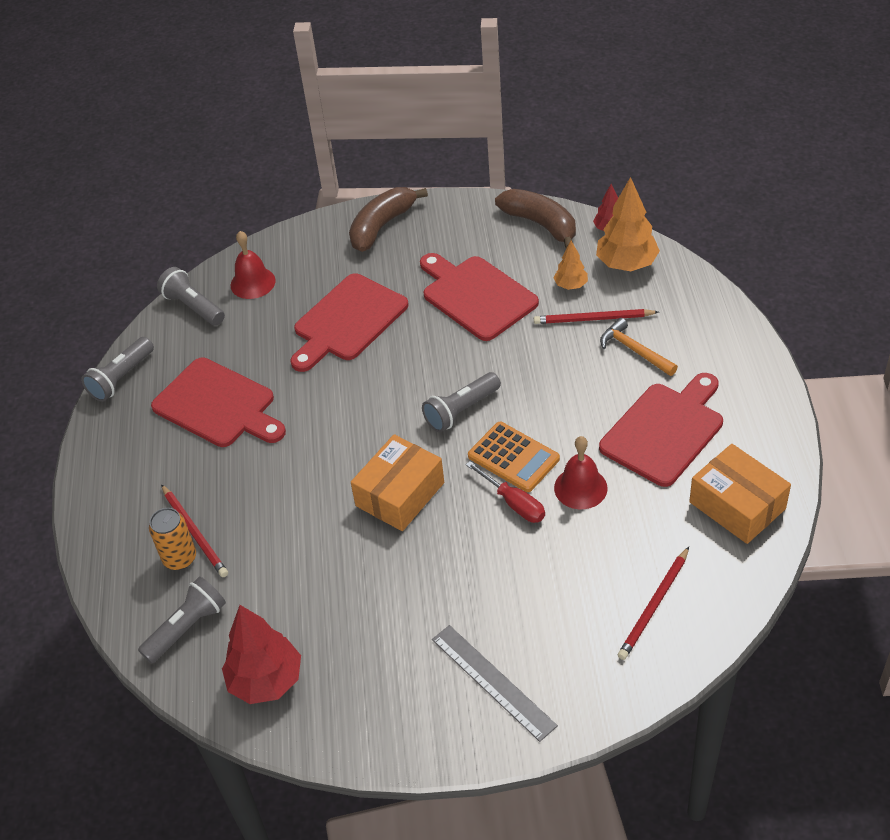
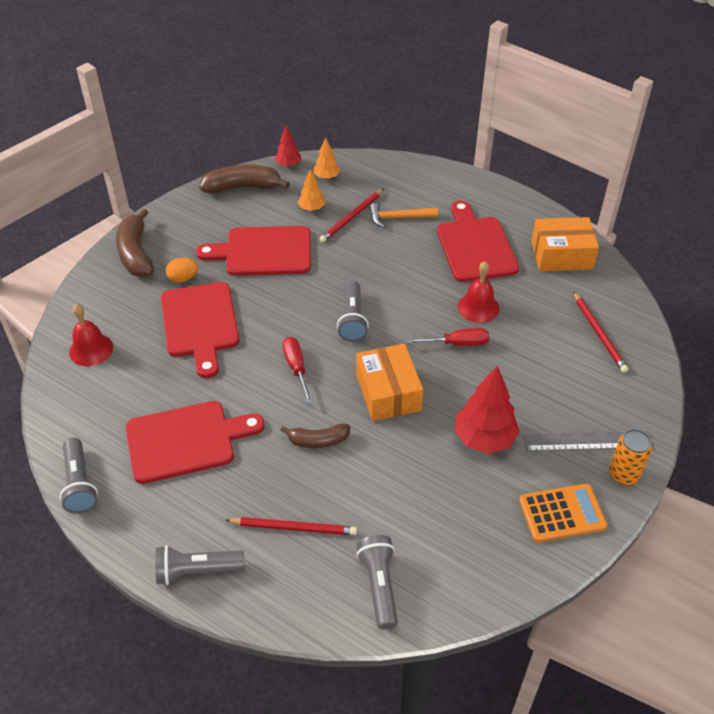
camera: 55 degrees left, 0 degrees up
(180, 558) = (308, 551): orange can -> orange can (623, 474)
(193, 307) = (66, 396): grey flashlight -> grey flashlight (197, 571)
(266, 681) = (474, 564): red tree -> red tree (484, 439)
(298, 485) = (318, 440): none -> brown banana
(363, 415) = (296, 368): none -> red screwdriver
(386, 273) = (183, 278): none -> orange egg
(513, 457) = (420, 320): orange calculator -> orange calculator (562, 513)
(626, 264) = (326, 177): orange tree -> orange tree, size x0.54

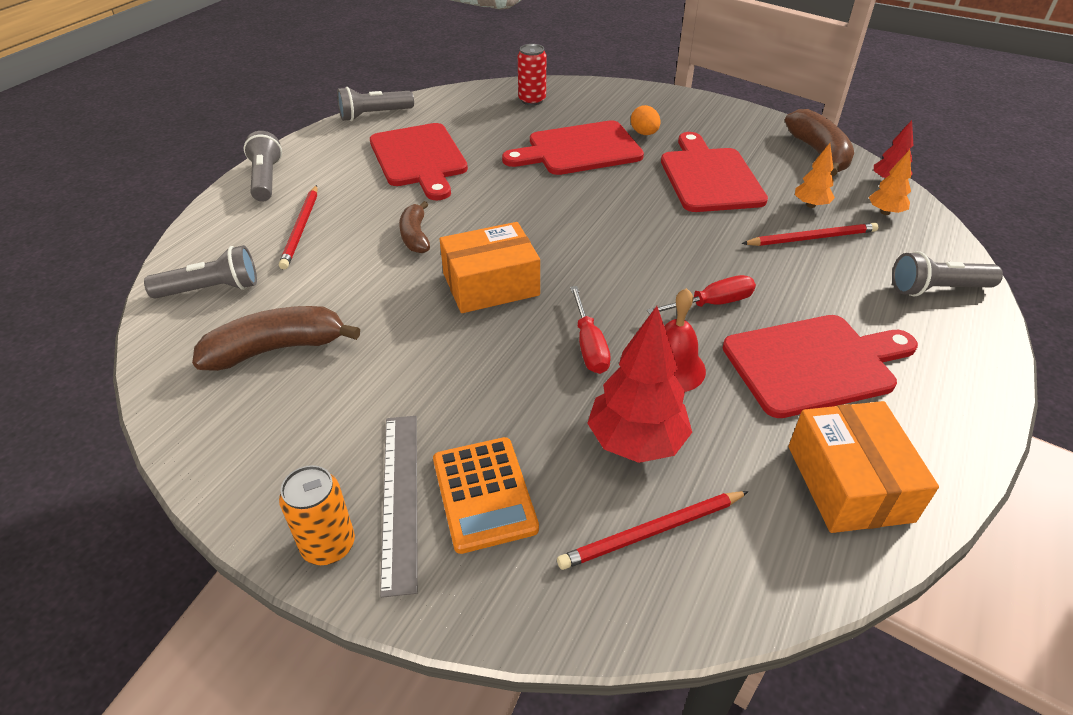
camera: 85 degrees right, 5 degrees down
(91, 349) = (532, 100): red bell -> red can
(136, 253) = (671, 105): brown banana -> brown banana (277, 349)
(296, 368) = (523, 214): red screwdriver -> red screwdriver (712, 304)
(352, 217) = (812, 238): red pencil -> red pencil turned 135 degrees clockwise
(352, 319) = (613, 249): grey flashlight -> grey flashlight (937, 289)
(399, 218) = (836, 280): orange hammer -> none
(484, 439) = (411, 374): red tree -> red tree (636, 442)
(562, 513) = (269, 458): orange calculator -> orange calculator (484, 494)

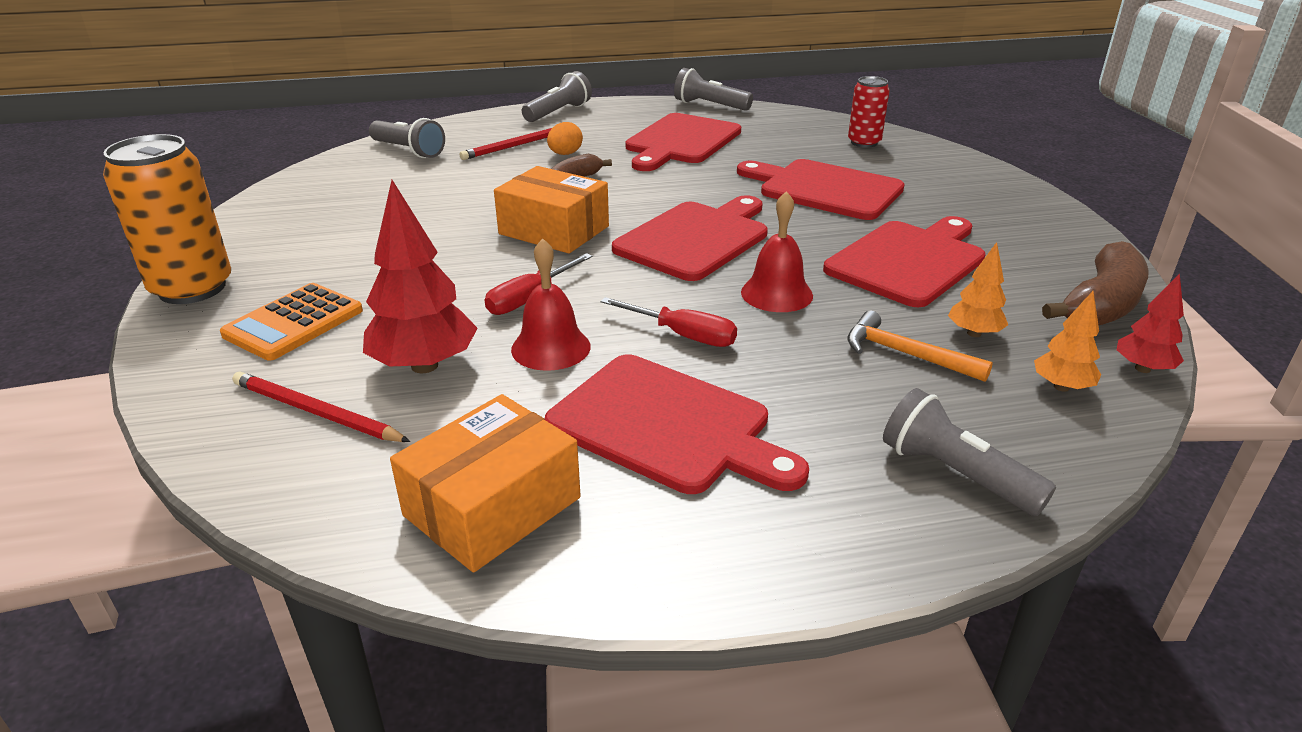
camera: 50 degrees right, 10 degrees down
(277, 349) = (372, 193): brown banana -> none
(328, 545) = (192, 288): orange can -> orange can, size x1.71
(400, 498) = (260, 293): grey ruler -> none
(585, 232) = (696, 238): none -> red cutting board
(644, 133) = (919, 204): orange egg -> orange egg (565, 154)
(697, 242) = (776, 293): none -> red bell
(812, 238) = (905, 354): red pencil -> orange hammer

